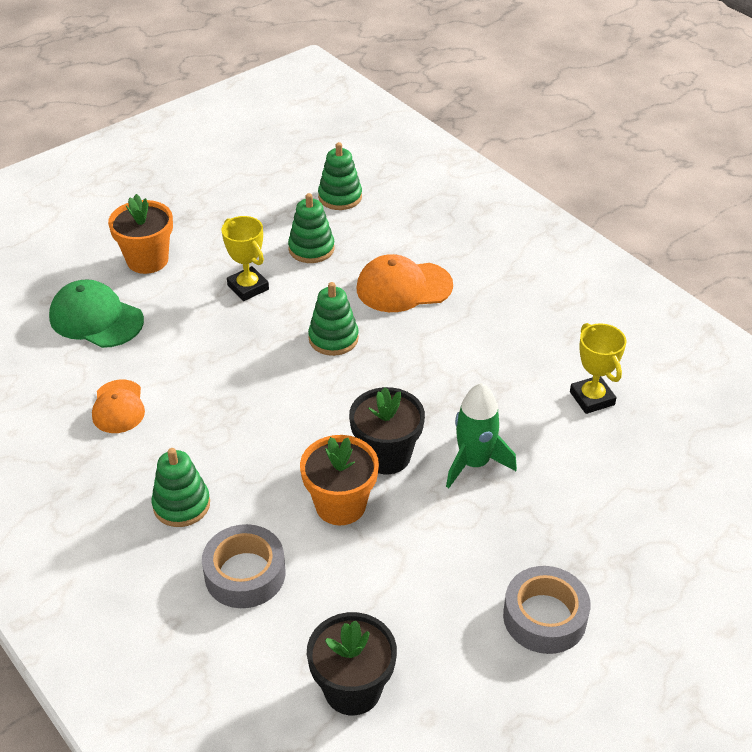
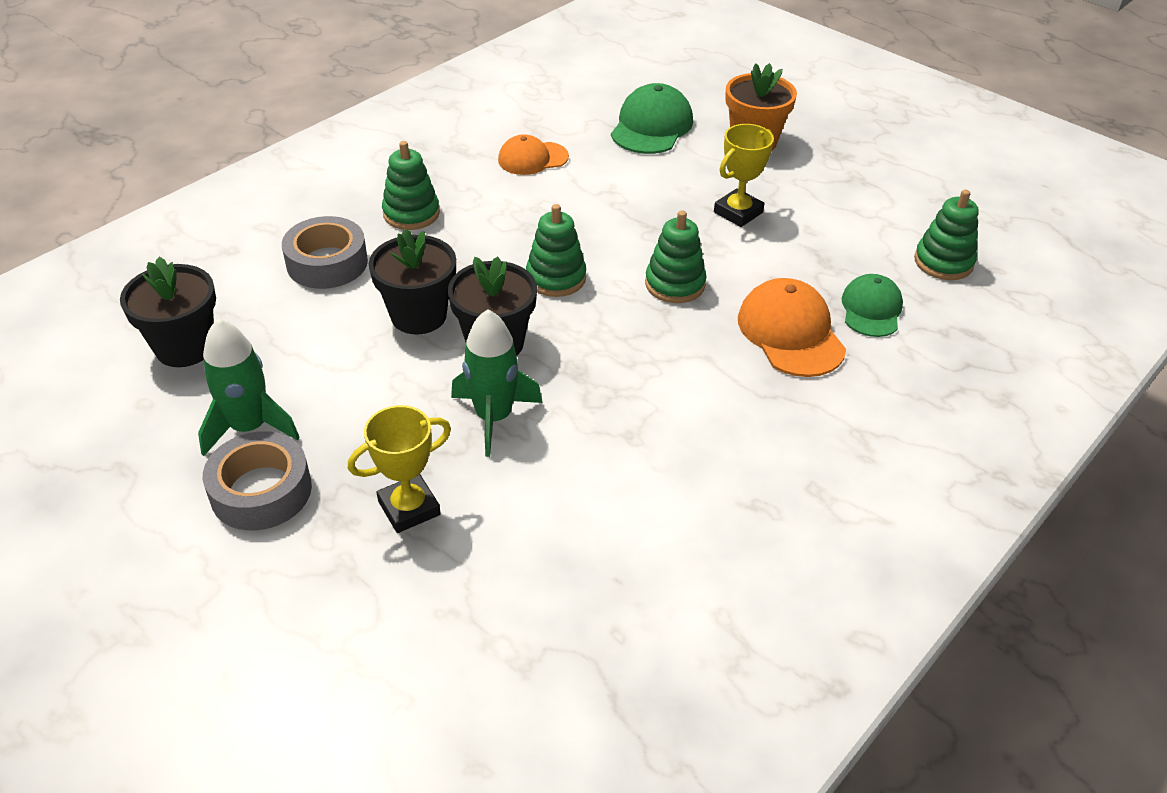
camera: 80 degrees right, 0 degrees up
(311, 249) = (828, 250): green stacking toy -> green stacking toy (556, 278)
(340, 505) = (419, 316): orange flower pot -> black flower pot
(385, 243) = (871, 309): none -> green cap
(469, 629) = (249, 427): none -> green rocket
(592, 398) = (633, 531): yellow trophy -> yellow trophy (409, 508)

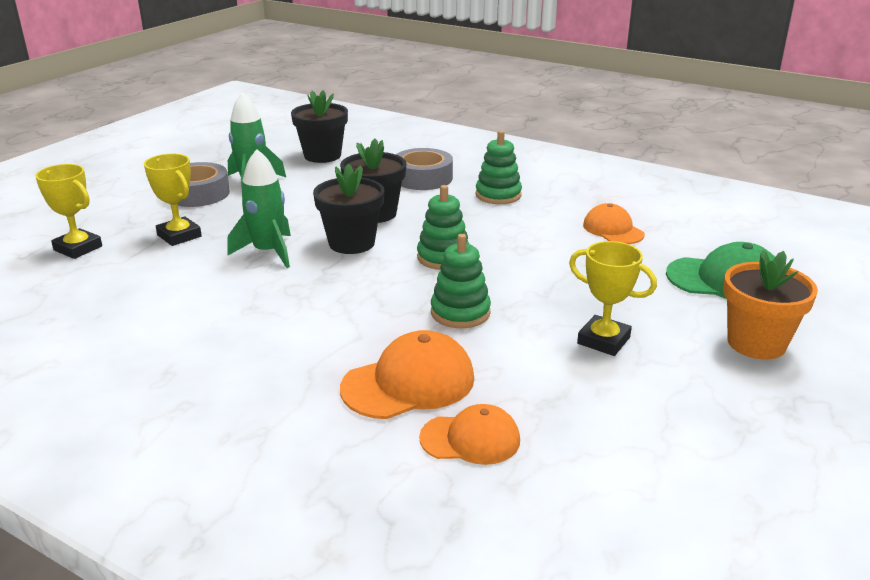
camera: 80 degrees right, 15 degrees down
(406, 627) = (78, 248): none -> yellow trophy
(871, 309) = (470, 439): green cap -> orange cap
(943, 262) = (599, 504): green stacking toy -> none

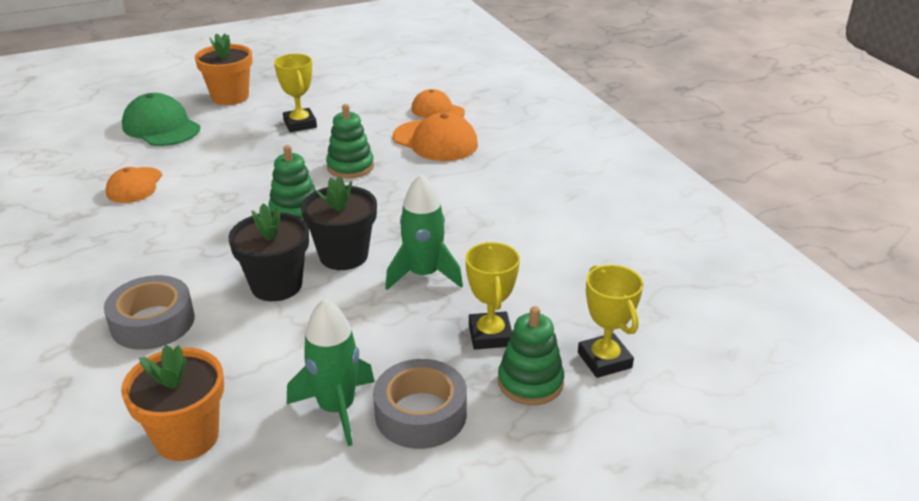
camera: 145 degrees left, 5 degrees up
(322, 156) = (187, 437): black flower pot -> orange flower pot
(409, 383) = (435, 141): orange cap -> orange cap turned 150 degrees counterclockwise
(498, 195) = (135, 261): green stacking toy -> green stacking toy (530, 382)

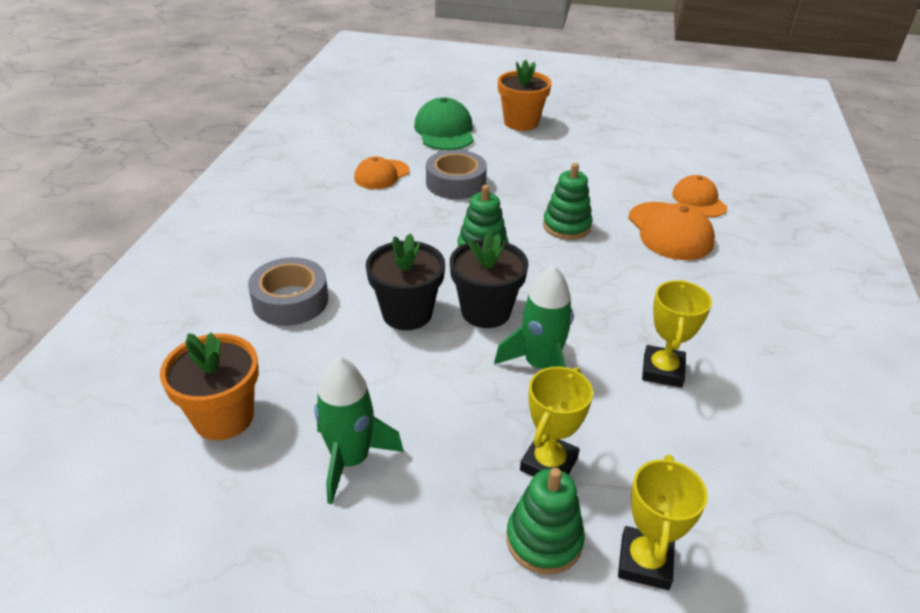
camera: 35 degrees right, 5 degrees up
(300, 124) = (558, 168): yellow trophy -> yellow trophy (662, 370)
(421, 414) = (414, 509): grey tape -> grey tape (456, 183)

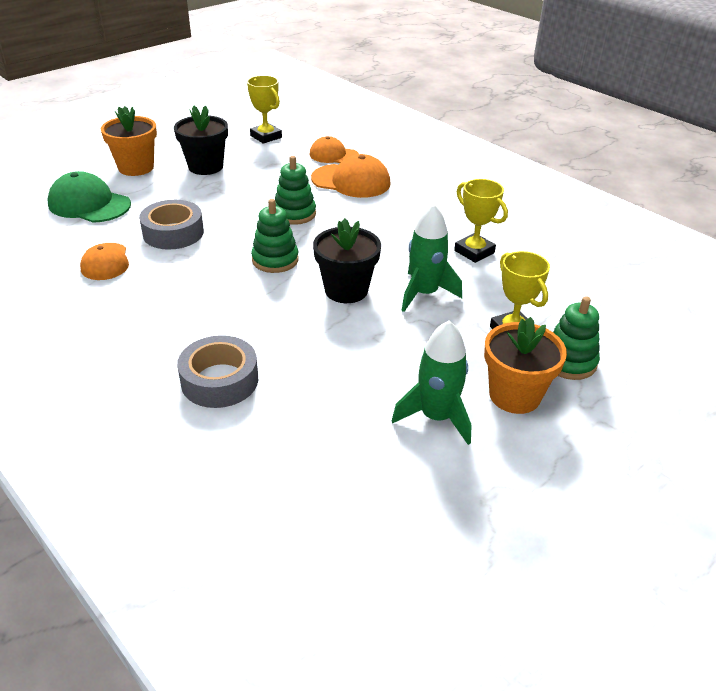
camera: 55 degrees left, 0 degrees up
(223, 417) = (328, 471): orange flower pot -> orange flower pot (514, 395)
(407, 313) = (307, 326): black flower pot -> black flower pot (205, 167)
(645, 562) = (609, 333): yellow trophy -> yellow trophy (266, 137)

